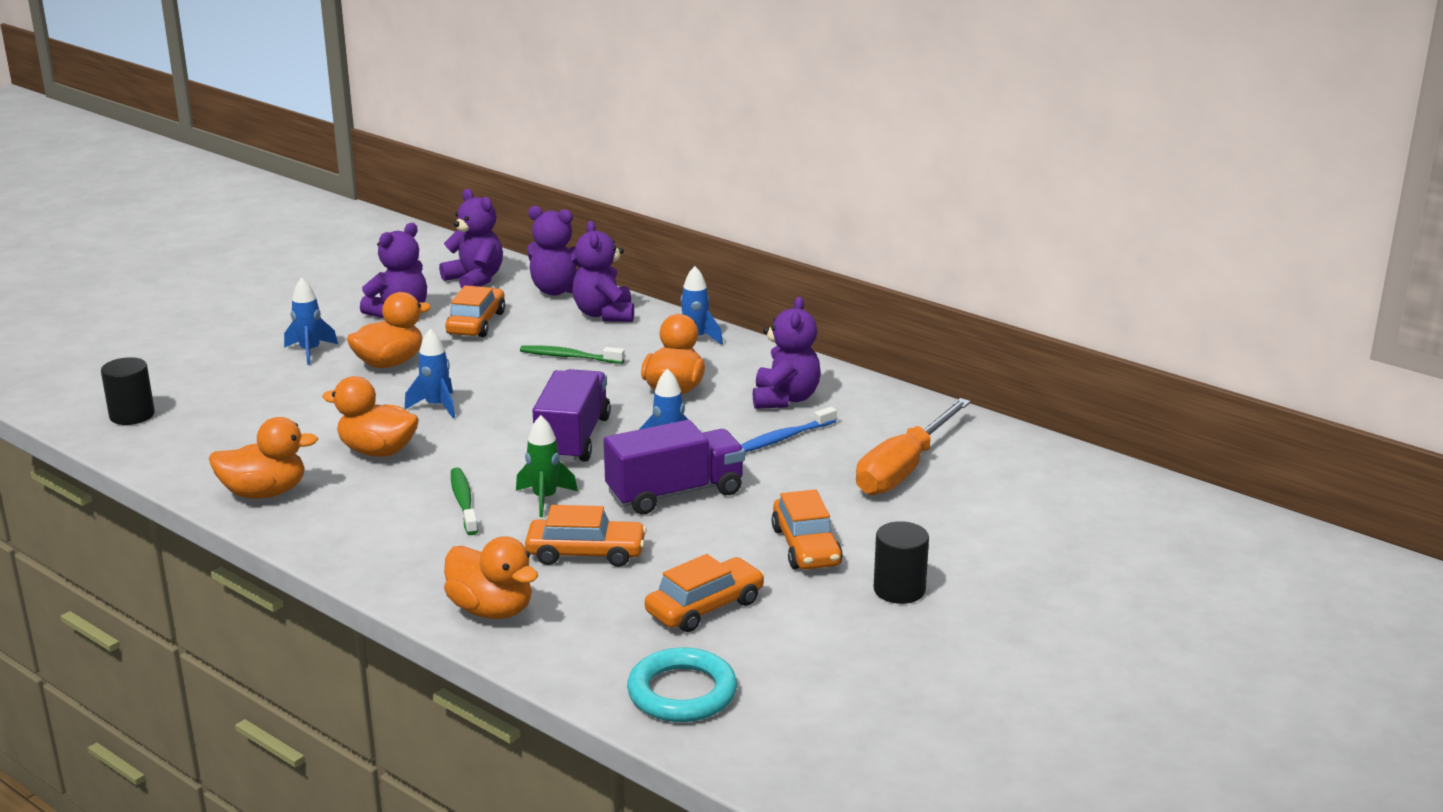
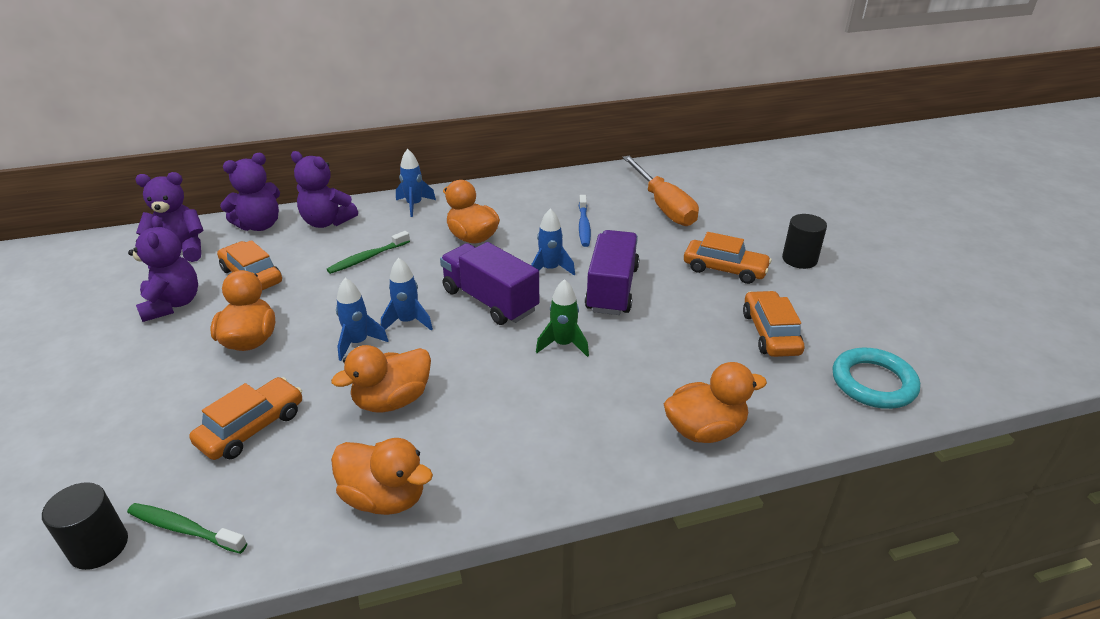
camera: 55 degrees left, 10 degrees up
(264, 493) = (384, 497): orange duck -> orange duck turned 90 degrees clockwise
(310, 351) = (160, 375): blue rocket -> blue rocket (408, 322)
(464, 502) = (527, 384): green toothbrush -> green toothbrush (184, 529)
(586, 553) = (659, 355): orange car -> orange car (252, 428)
(785, 399) = (535, 207): purple teddy bear -> none

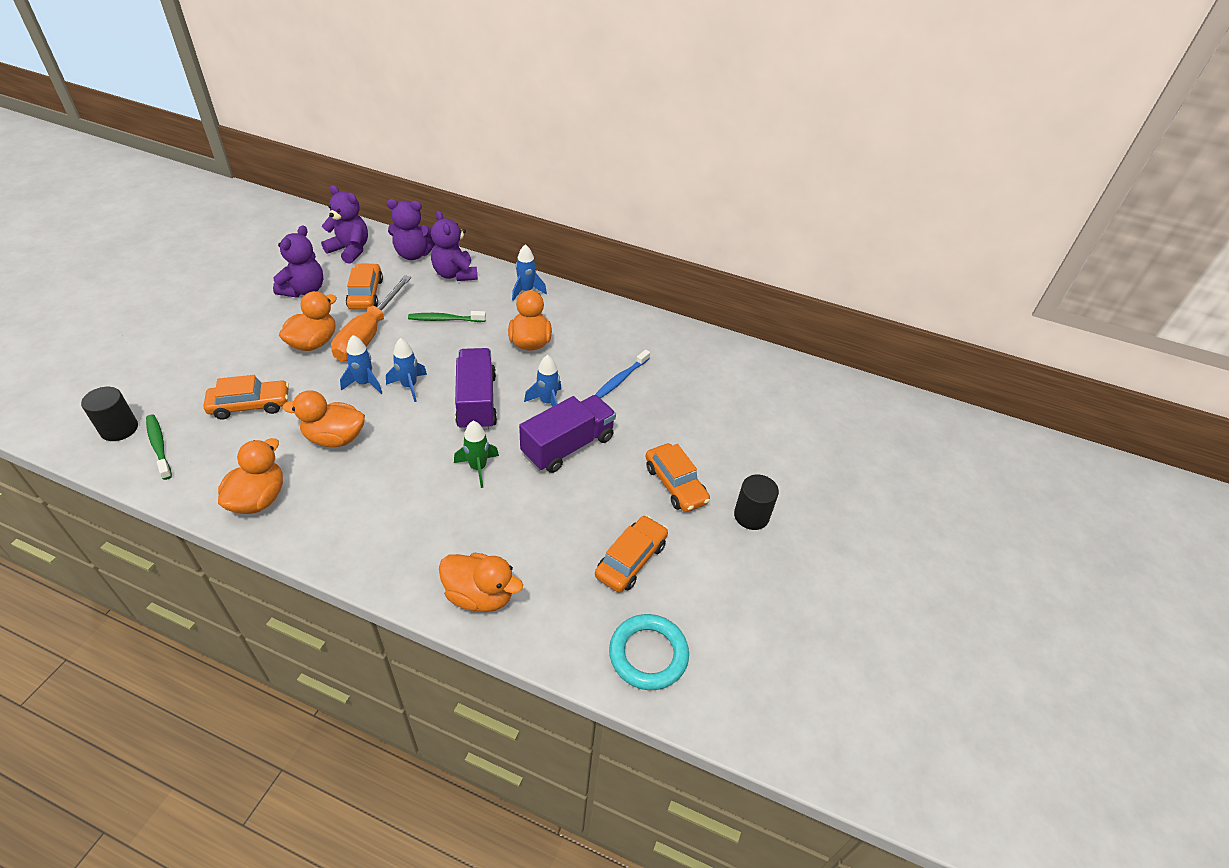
camera: 35 degrees right, 10 degrees up
(384, 497) = (258, 499): orange duck -> orange duck turned 135 degrees counterclockwise
(663, 206) = (708, 397): orange screwdriver -> orange screwdriver (368, 335)

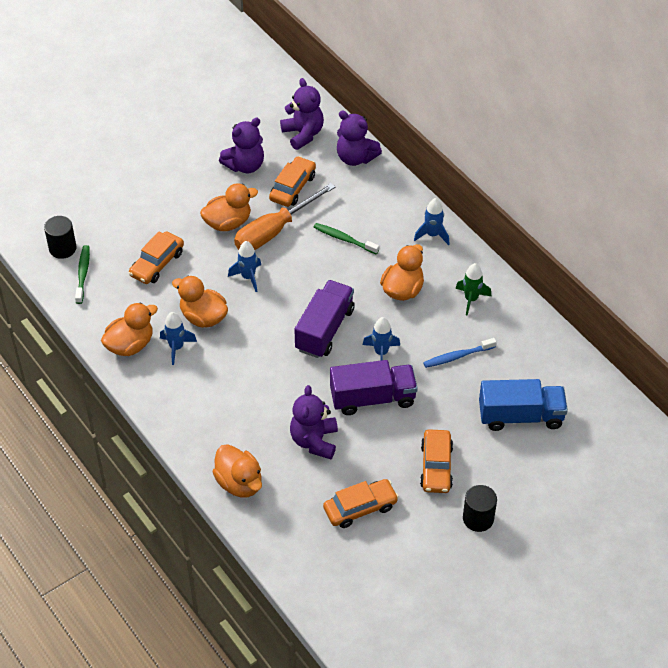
camera: 35 degrees right, 5 degrees up
(250, 405) = (157, 264): orange car -> orange car turned 105 degrees clockwise
(409, 386) = (280, 293): blue rocket -> blue rocket (176, 347)
(455, 274) = (380, 193): purple teddy bear -> purple teddy bear (314, 441)
(478, 468) = (293, 386): green rocket -> green rocket (471, 299)
(648, 654) = (327, 576): turquoise ring -> none
(715, 407) = (520, 416): none -> blue truck

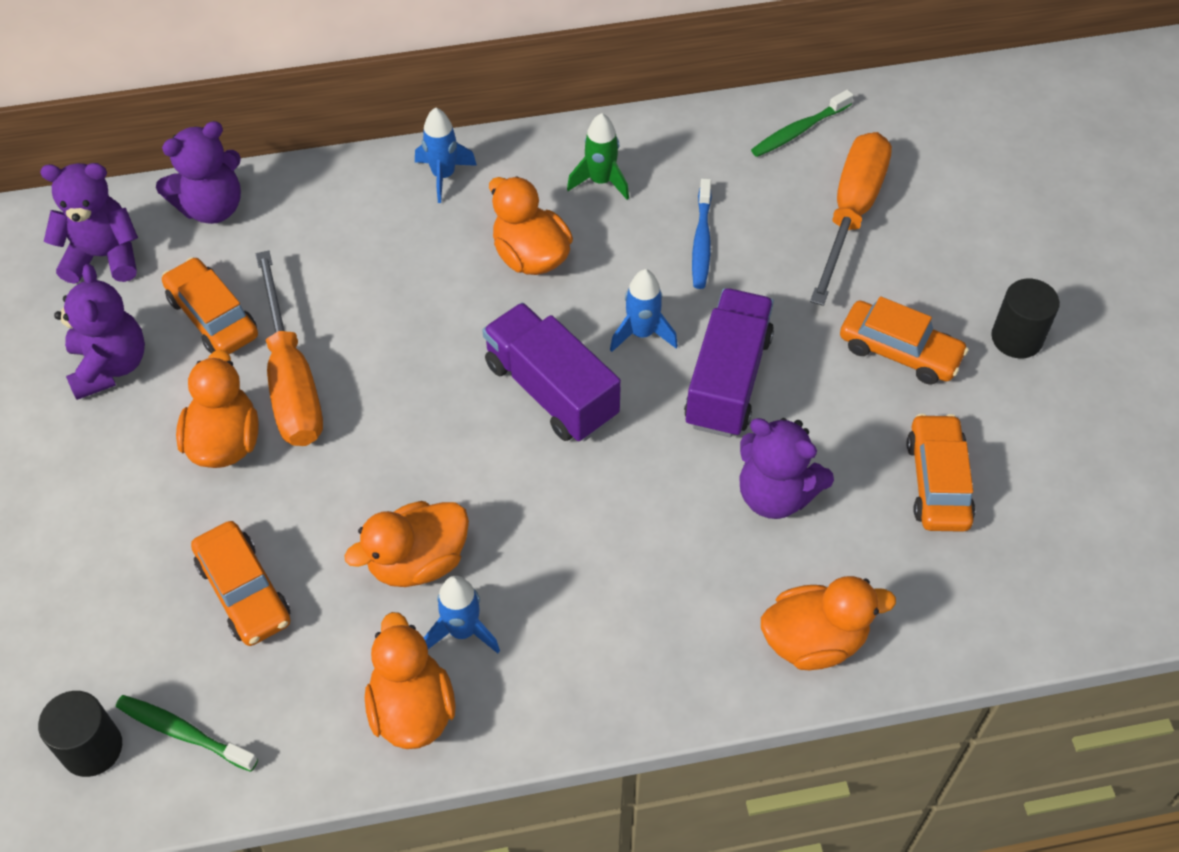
camera: 65 degrees left, 5 degrees up
(248, 277) = (369, 458): blue rocket -> none
(344, 239) = (376, 290): green toothbrush -> green toothbrush (799, 130)
(520, 416) = (851, 213): blue truck -> orange screwdriver

